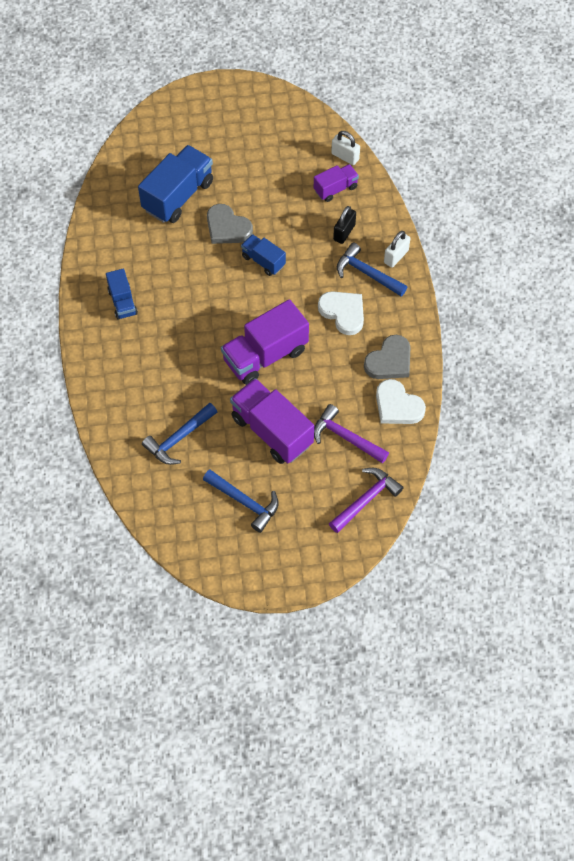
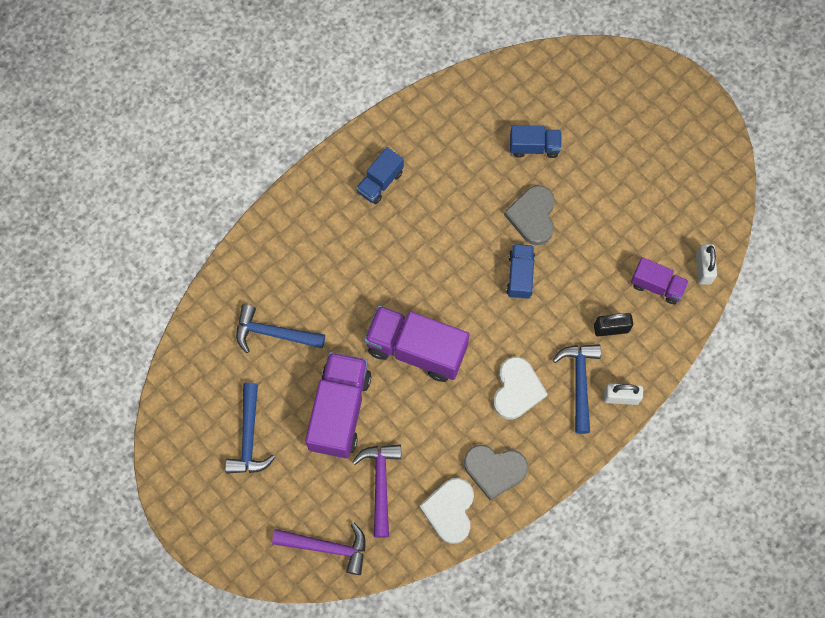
camera: 55 degrees right, 10 degrees up
(178, 196) = (534, 147): blue truck -> blue truck, size x0.55

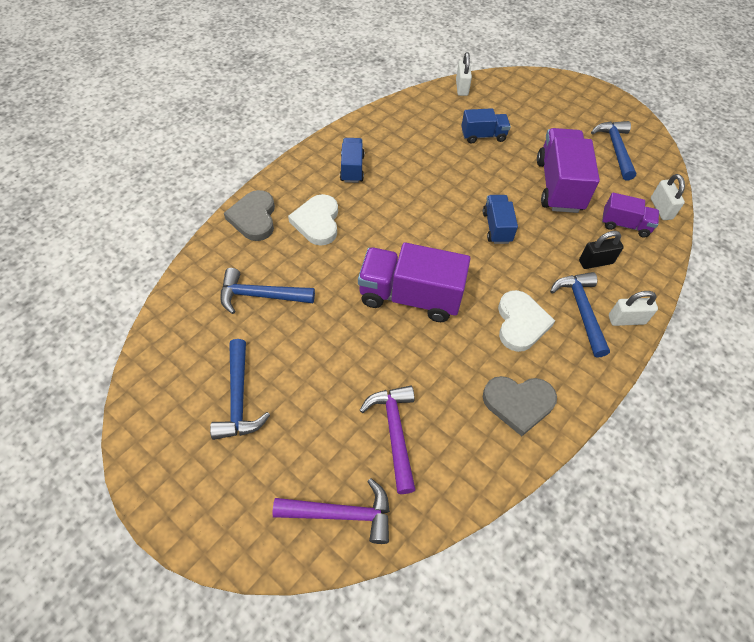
camera: 10 degrees left, 15 degrees down
(339, 411) = (338, 361): purple truck -> purple truck (558, 185)
(380, 182) = (352, 169): blue truck -> blue truck turned 150 degrees clockwise
(450, 510) = (479, 453): white heart -> white heart (317, 222)
(525, 68) = (461, 87): none -> white padlock
(532, 216) = (495, 183): grey heart -> grey heart (254, 218)
(681, 180) = (615, 149): none -> blue hammer

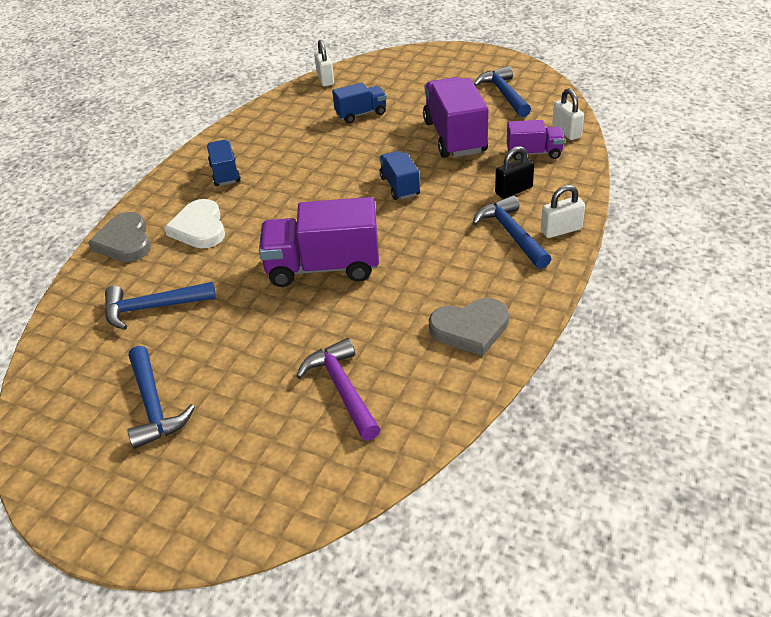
camera: 10 degrees left, 15 degrees down
(341, 514) = (304, 477): purple hammer -> none
(520, 323) = (451, 260): white heart -> none

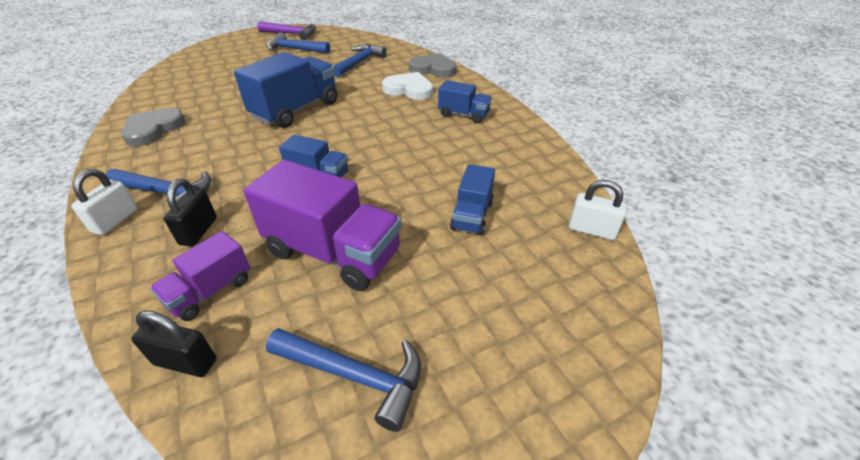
camera: 125 degrees right, 0 degrees up
(323, 267) = (296, 110): purple truck -> blue truck
(343, 389) = (209, 83): purple hammer -> purple hammer (291, 34)
(566, 131) = (185, 362): white padlock -> black padlock

